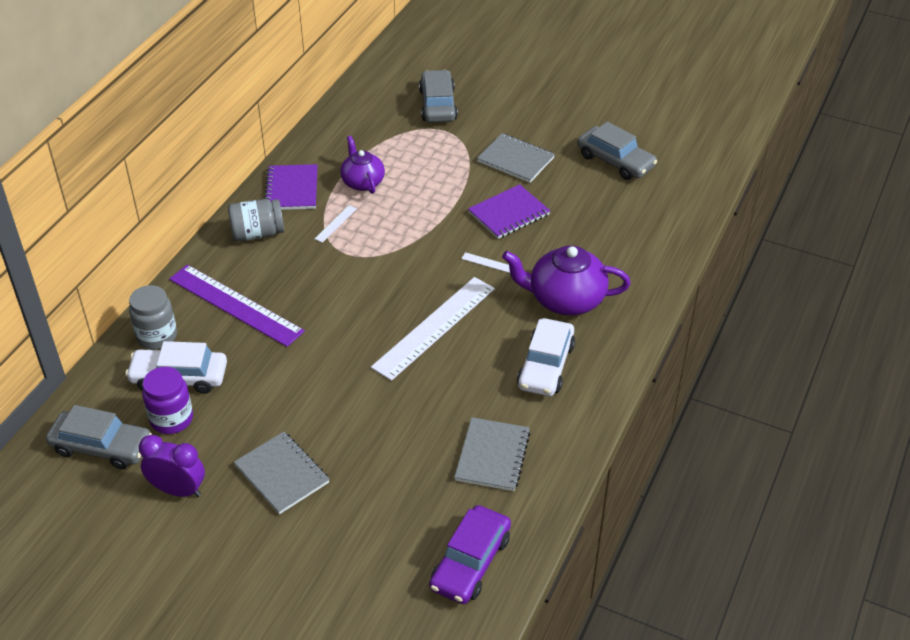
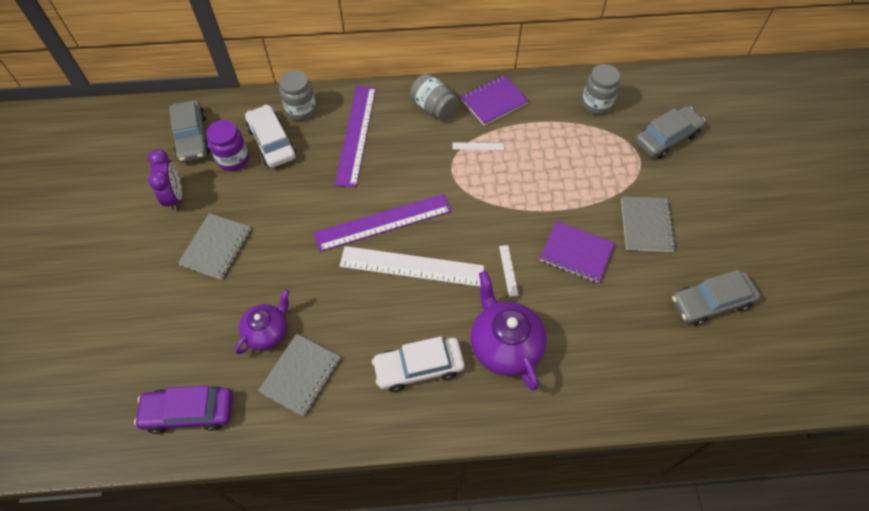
camera: 60 degrees right, 15 degrees up
(361, 127) = (596, 104): none -> grey jar
(362, 182) = (535, 138): purple teapot -> purple teapot (267, 331)
(366, 327) = (383, 222): none -> purple ruler
(492, 456) = (301, 375): grey notebook -> grey notebook turned 45 degrees counterclockwise
(615, 161) = (711, 302): grey car -> grey car turned 60 degrees clockwise

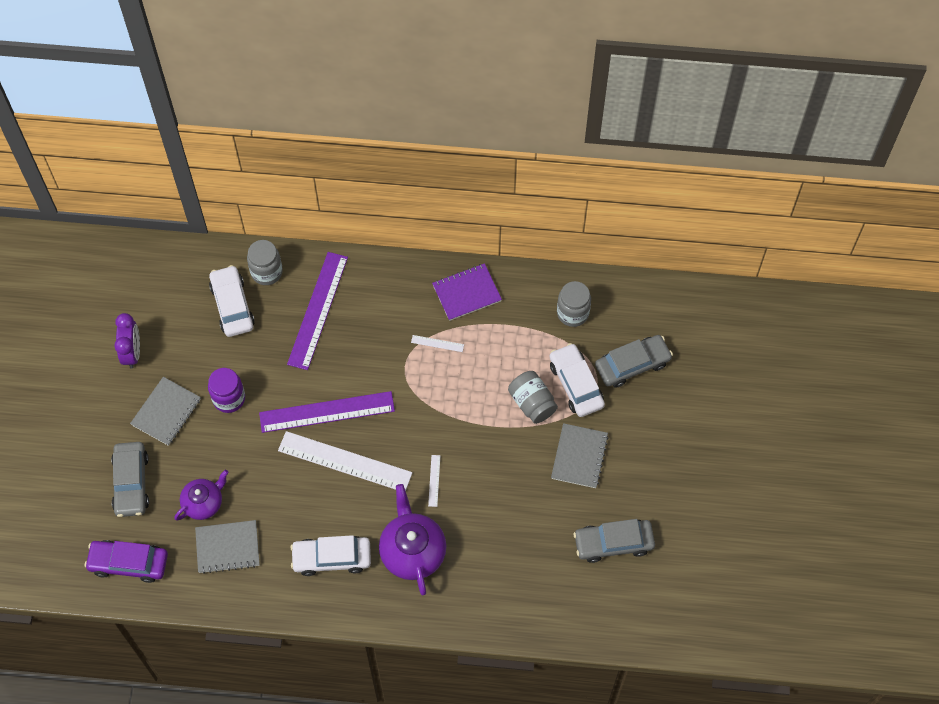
camera: 10 degrees right, 5 degrees up
(192, 137) = (154, 287): grey car -> grey car (131, 483)
(233, 159) = (192, 319): purple jar -> purple jar (229, 398)
(301, 375) = (227, 547): grey notebook -> grey notebook turned 45 degrees clockwise
(434, 107) = (403, 290): grey jar -> grey jar (532, 403)
(576, 253) = (503, 474): purple notebook -> none
(620, 162) = (576, 384): none -> white car

